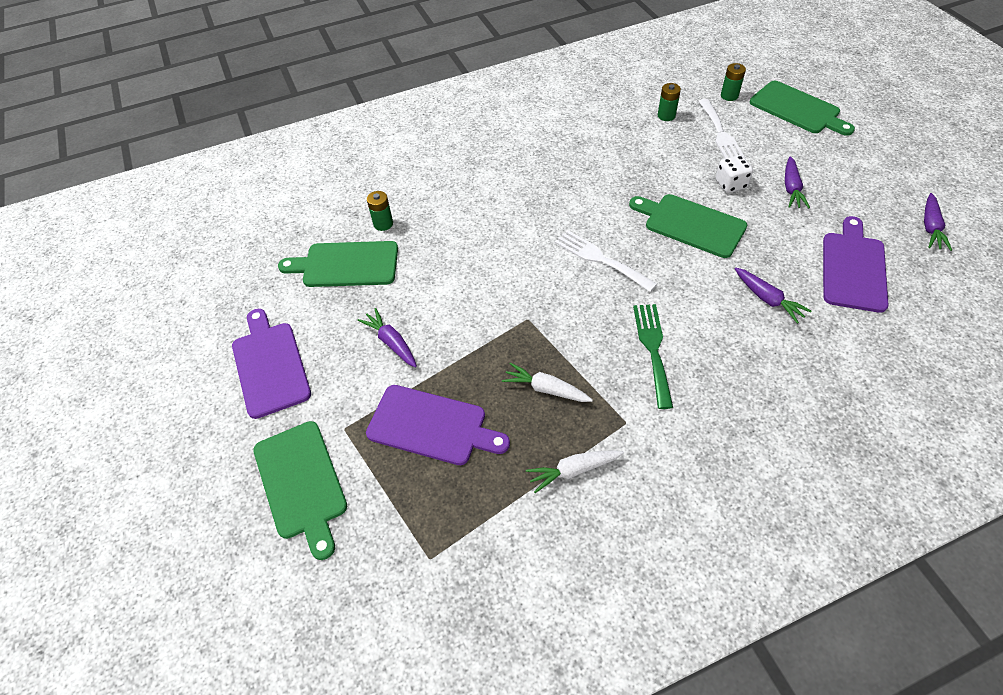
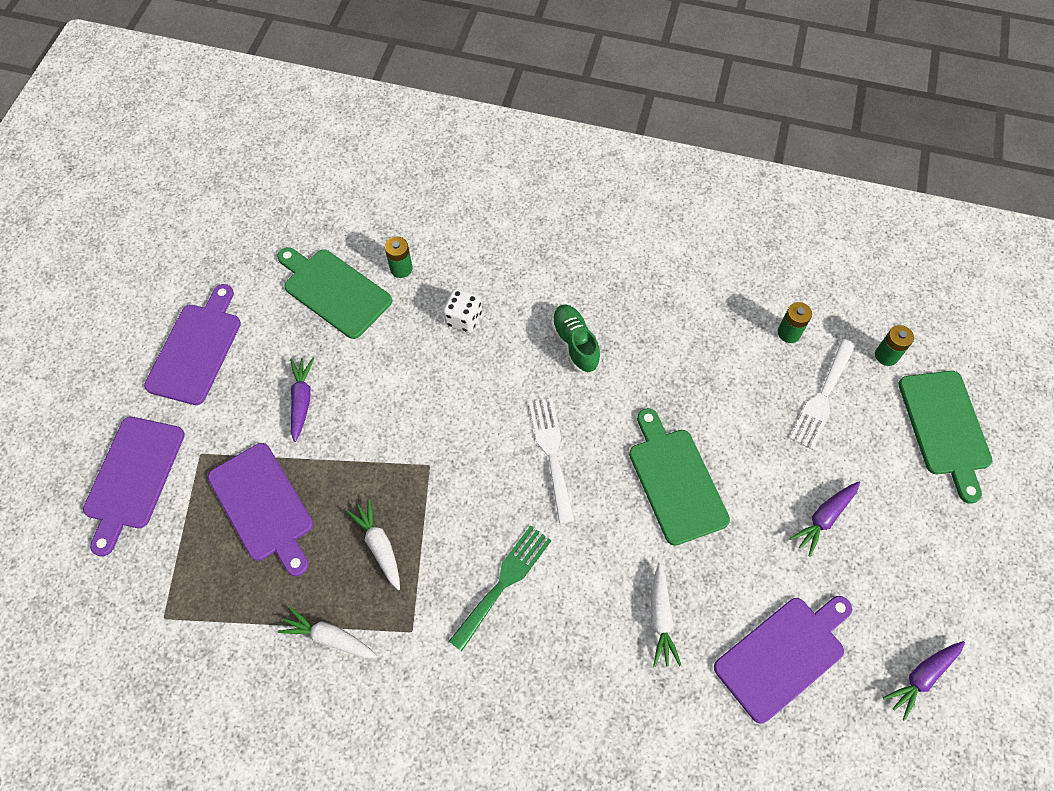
camera: 35 degrees right, 10 degrees up
(301, 483) = (133, 477): green cutting board -> purple cutting board
(548, 194) = (575, 344): none -> green shoe
(730, 184) = (766, 465): white dice -> white dice (463, 318)
(767, 299) = (660, 618): purple carrot -> white carrot

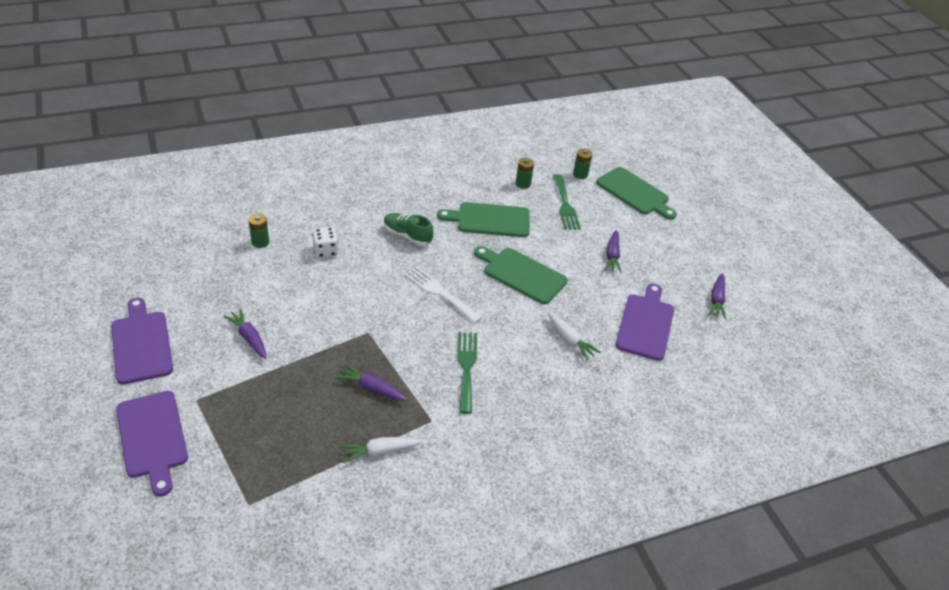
camera: 40 degrees left, 20 degrees down
(263, 506) = (270, 406): purple cutting board -> none
(334, 291) = (222, 271): green cutting board -> green cutting board (490, 220)
(379, 546) = (371, 388): white carrot -> purple carrot
(822, 398) = (565, 205): white fork -> green fork

